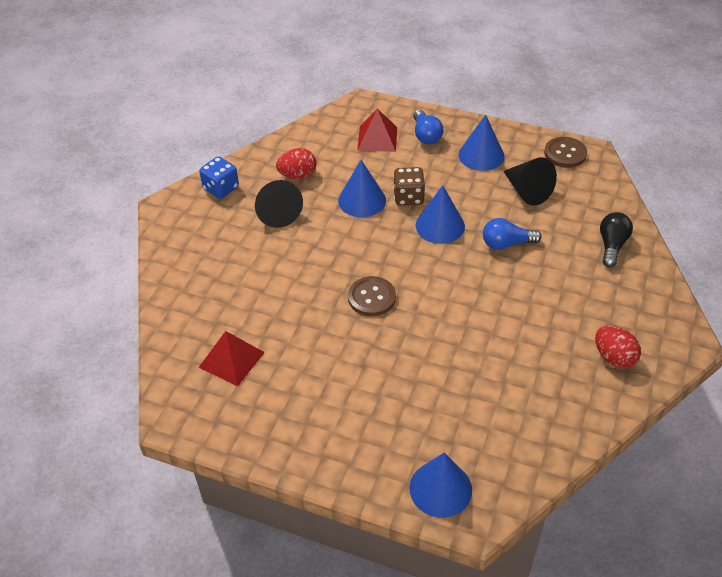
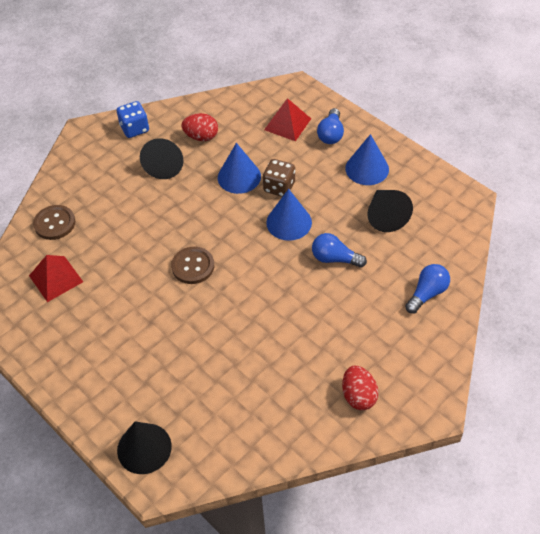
camera: 25 degrees right, 5 degrees up
(440, 488) = (144, 448): blue cone -> black cone
(565, 153) = (444, 191): brown button -> brown button (54, 223)
(612, 246) = (427, 293): black light bulb -> blue light bulb

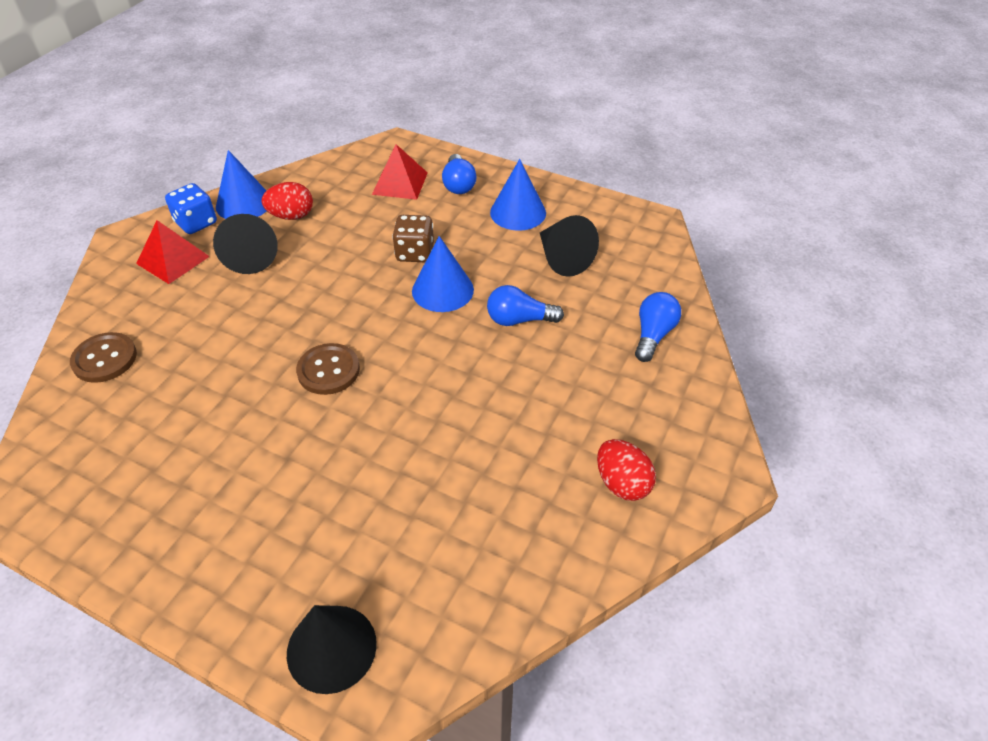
camera: 20 degrees left, 5 degrees down
(56, 278) = (123, 432): red pyramid -> red pyramid (173, 260)
(239, 177) = (357, 251): blue cone -> blue cone (244, 203)

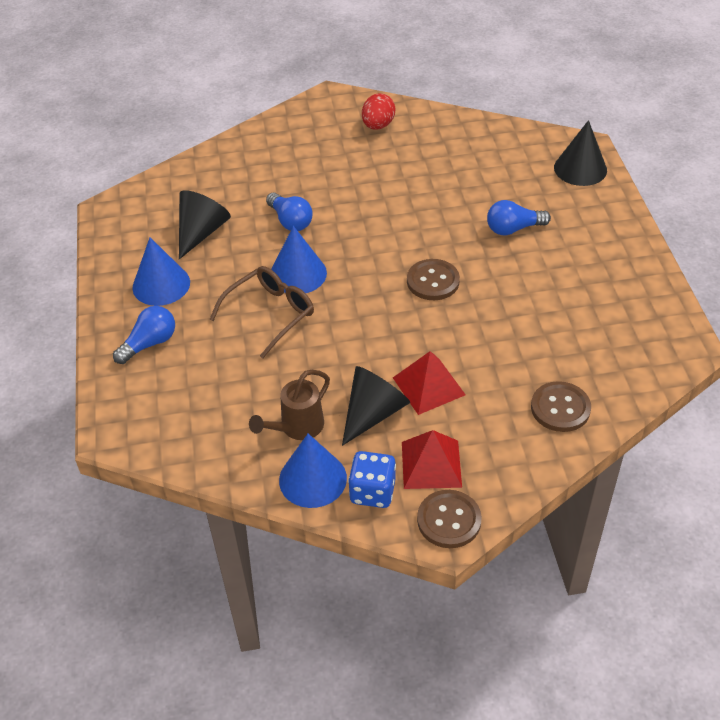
camera: 125 degrees left, 0 degrees up
(126, 243) = (449, 520): none -> brown button
(291, 216) = (297, 427): red egg -> brown watering can
(400, 183) = (181, 385): red pyramid -> red pyramid (428, 386)
(415, 253) = (270, 314): brown dice -> brown glasses
(653, 335) = (245, 159): blue light bulb -> blue light bulb (513, 229)

